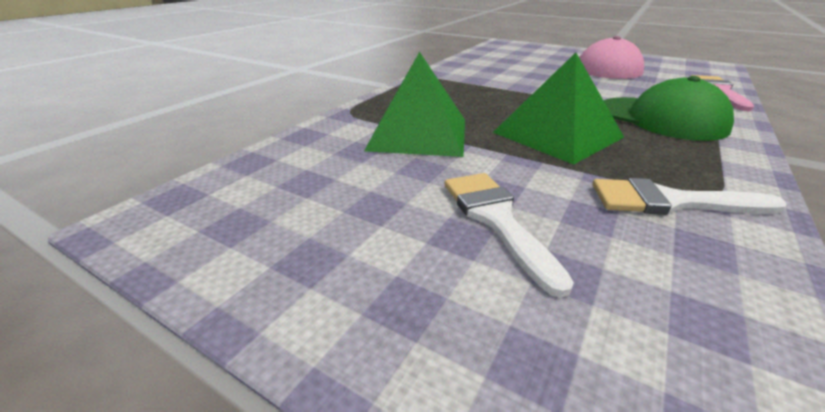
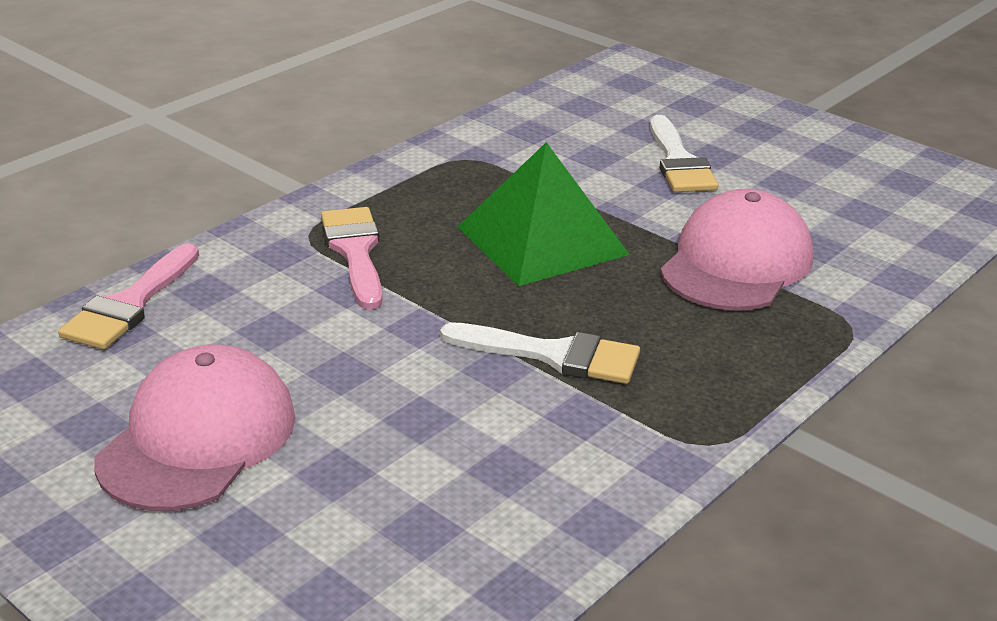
camera: 170 degrees left, 0 degrees up
(418, 134) = (736, 263): green pyramid -> pink cap
(660, 118) = (355, 252): green cap -> pink brush
(670, 202) = (511, 157): white brush -> white brush (554, 355)

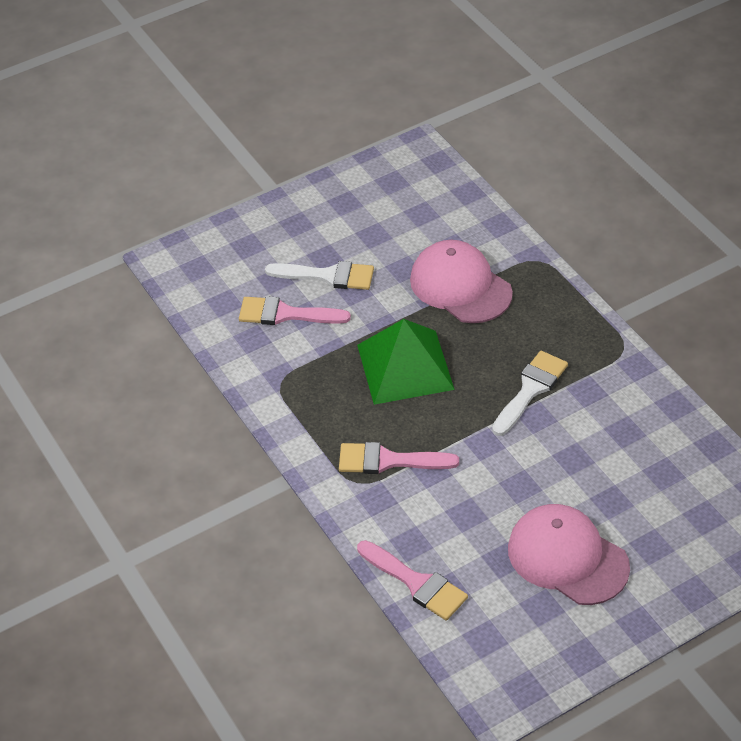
camera: 70 degrees left, 15 degrees up
(588, 144) = (285, 314): none -> pink brush

